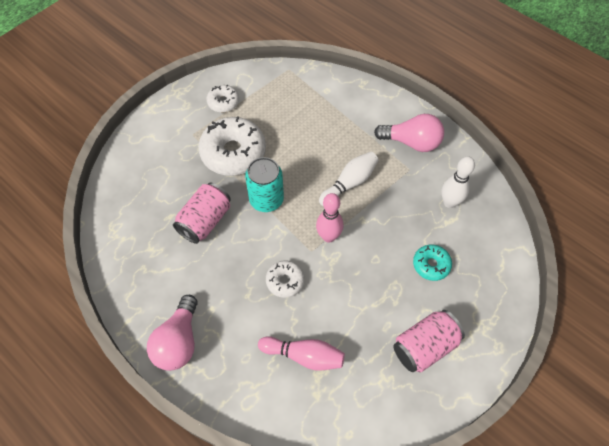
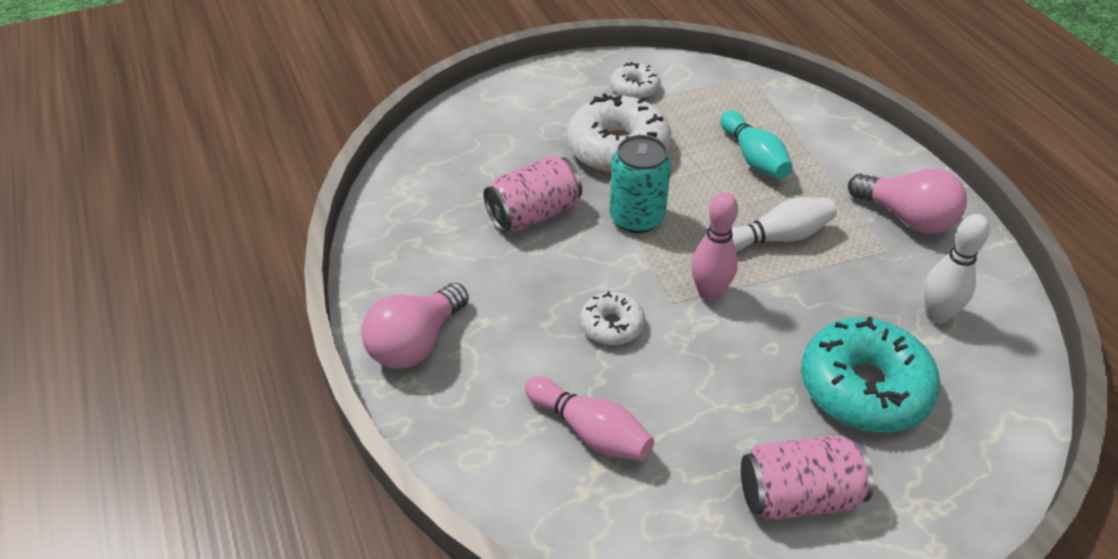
camera: 25 degrees right, 15 degrees down
(314, 130) = (753, 158): none -> turquoise bowling pin
(431, 265) = (864, 388): turquoise donut -> turquoise donut, size x1.93

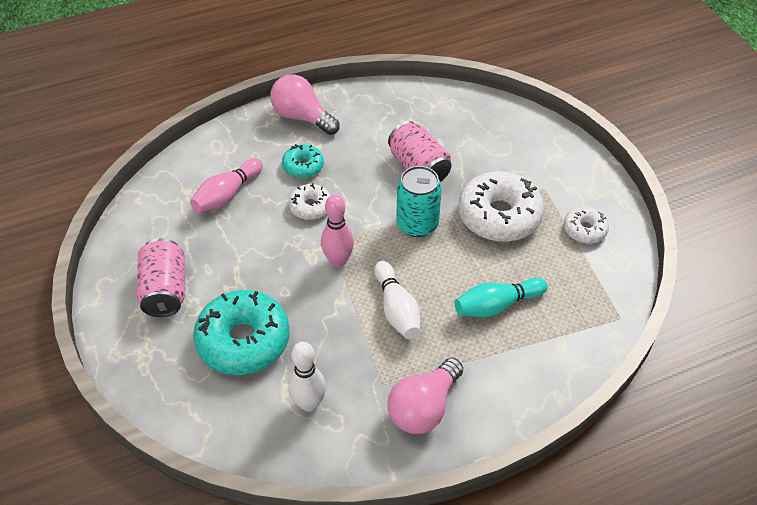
camera: 90 degrees right, 5 degrees up
(528, 337) = (303, 166): none -> turquoise donut

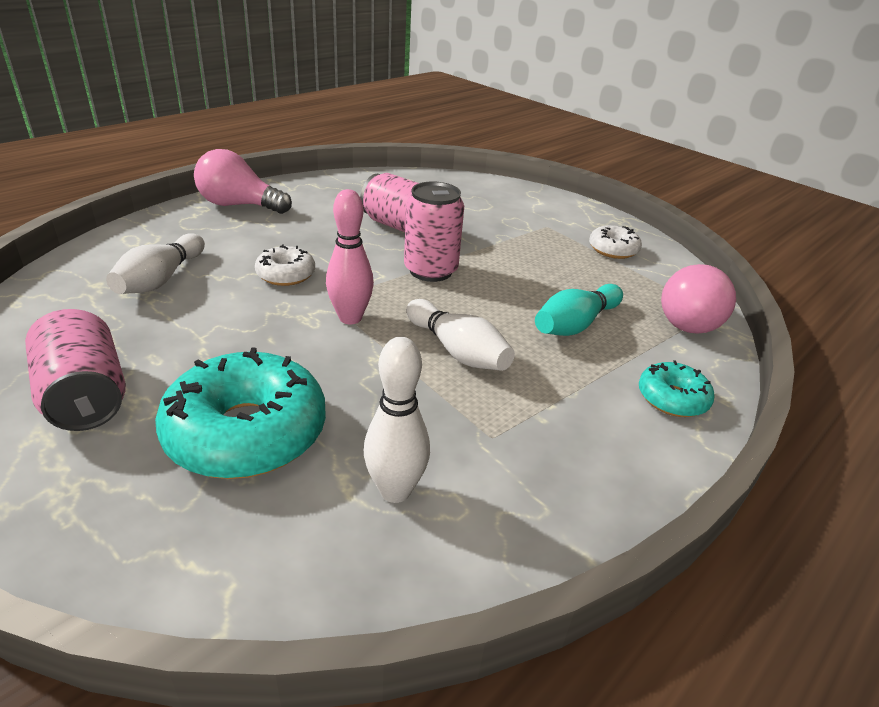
camera: 25 degrees left, 15 degrees down
(227, 194) = (161, 279): pink bowling pin -> white bowling pin
(303, 166) = (259, 242): turquoise donut -> turquoise donut (672, 398)
(417, 224) = (430, 270): turquoise can -> pink can
(423, 408) = (568, 451): pink light bulb -> pink light bulb (686, 318)
(499, 216) = (517, 251): white donut -> none

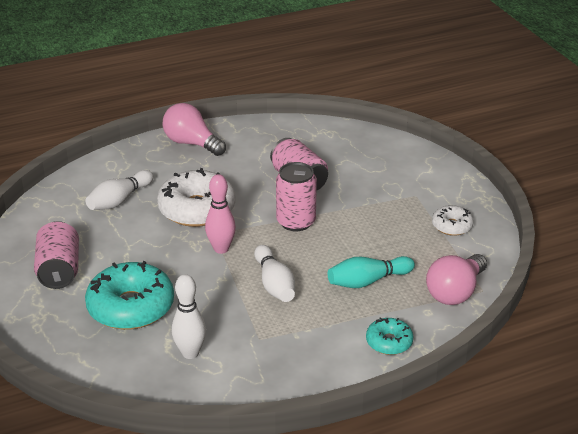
camera: 25 degrees right, 0 degrees up
(286, 274) = (197, 209): white donut -> white donut, size x1.93

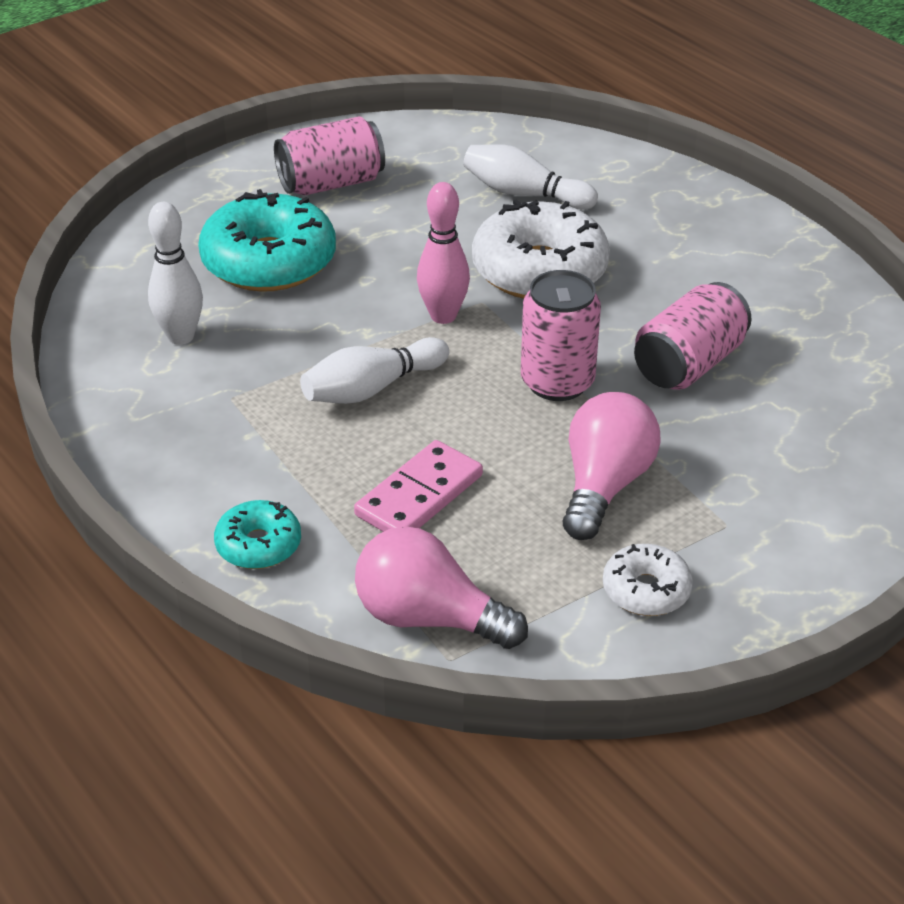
camera: 75 degrees right, 5 degrees up
(191, 143) = (728, 226): pink light bulb -> pink light bulb (604, 485)
(367, 281) = (419, 495): turquoise bowling pin -> pink domino

